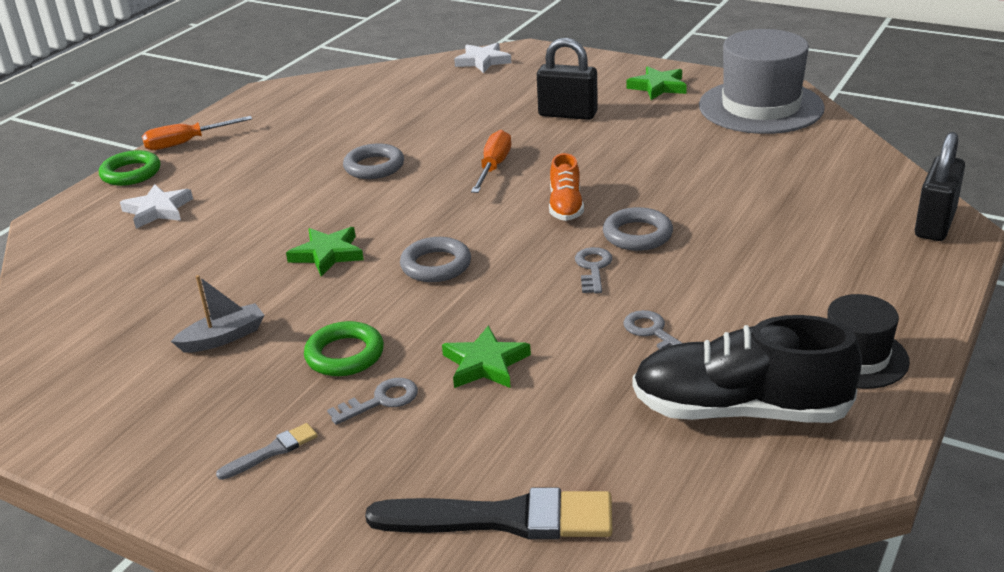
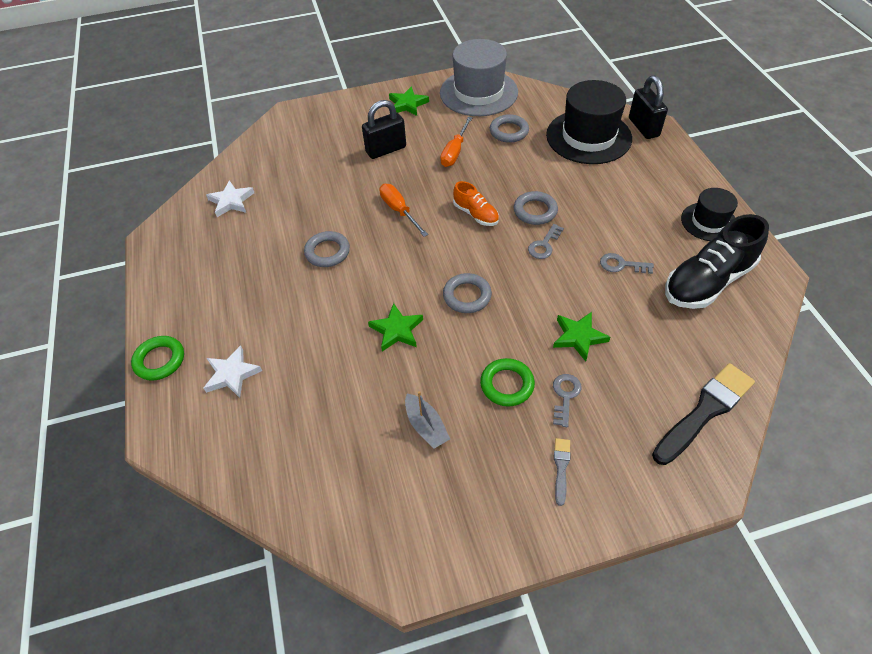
camera: 45 degrees left, 20 degrees up
(186, 143) = (162, 311): orange screwdriver -> orange screwdriver (455, 152)
(223, 337) = (426, 426): grey boat -> grey boat turned 135 degrees clockwise
(483, 61) = (274, 135): white star -> white star (231, 201)
(593, 268) = (544, 245): grey key -> grey key turned 105 degrees counterclockwise
(735, 154) = (509, 131): none -> grey ring
(833, 200) = (588, 137): none -> black hat

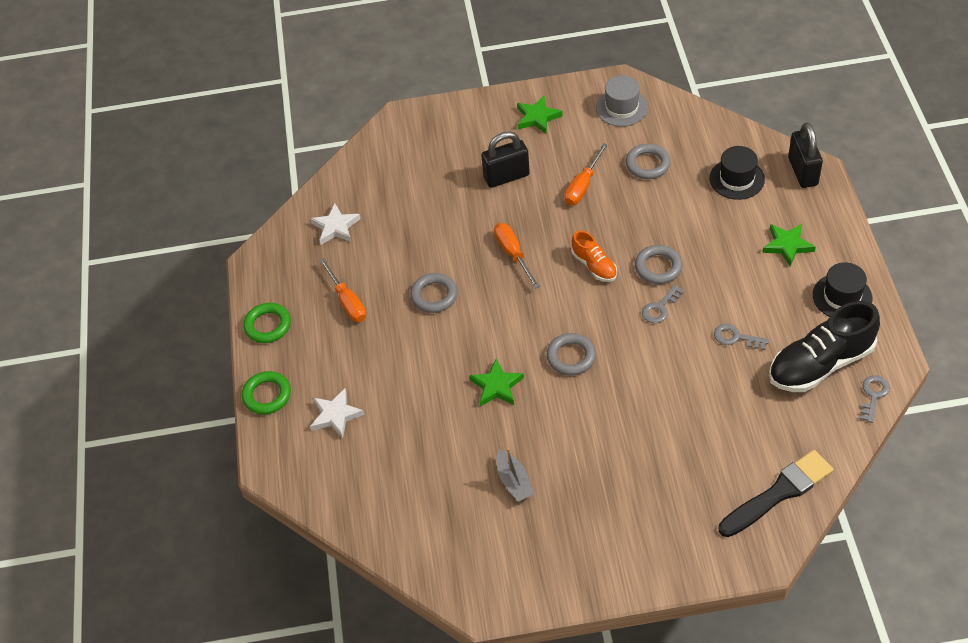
camera: 10 degrees right, 0 degrees up
(243, 264) = (347, 301): none -> orange screwdriver
(478, 92) = (622, 107): grey hat -> grey hat, size x0.57
(507, 384) = (596, 450): green ring -> green ring (268, 325)
(561, 468) = (632, 530): grey brush -> none
(565, 396) = (649, 466): grey key -> grey key (873, 395)
(579, 337) = (675, 410): green star -> green star (787, 245)
(588, 137) = (737, 179): black hat -> black hat, size x0.57

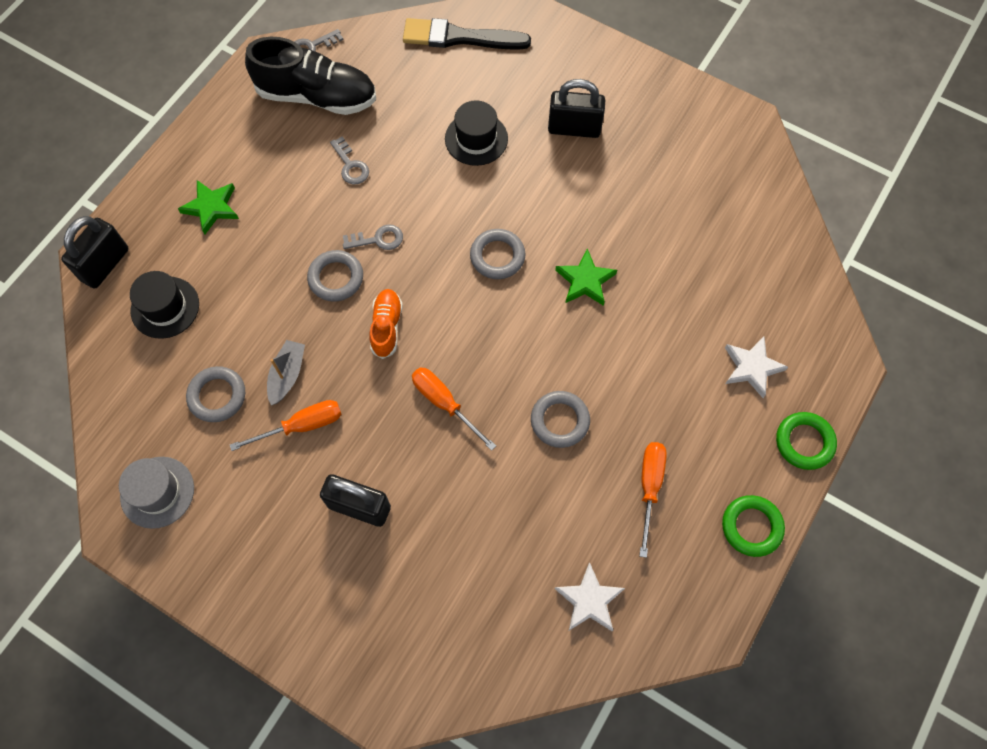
camera: 145 degrees left, 15 degrees up
(513, 254) = (444, 404): orange screwdriver -> orange screwdriver turned 120 degrees clockwise
(514, 481) = (645, 190): grey boat -> grey boat (287, 375)
(537, 117) = (248, 561): green star -> none
(612, 488) = (574, 128): none -> black padlock
(842, 296) = (231, 131): black hat -> black hat (476, 139)

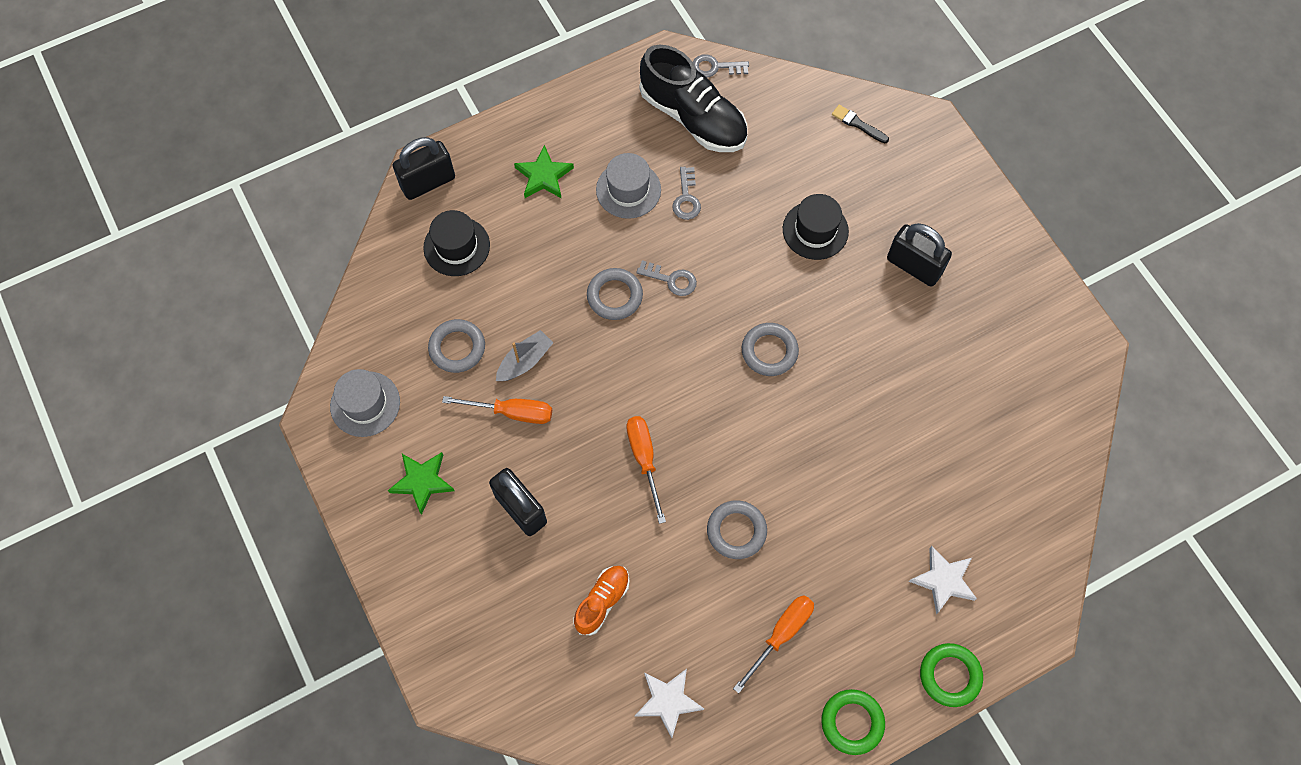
camera: 30 degrees right, 0 degrees up
(295, 183) = (628, 190): none -> grey hat
(386, 327) = (633, 364): orange shoe -> orange shoe (602, 602)
(460, 37) = (858, 124): black brush -> black brush, size x0.47
(585, 281) = (836, 416): green star -> green star (422, 482)

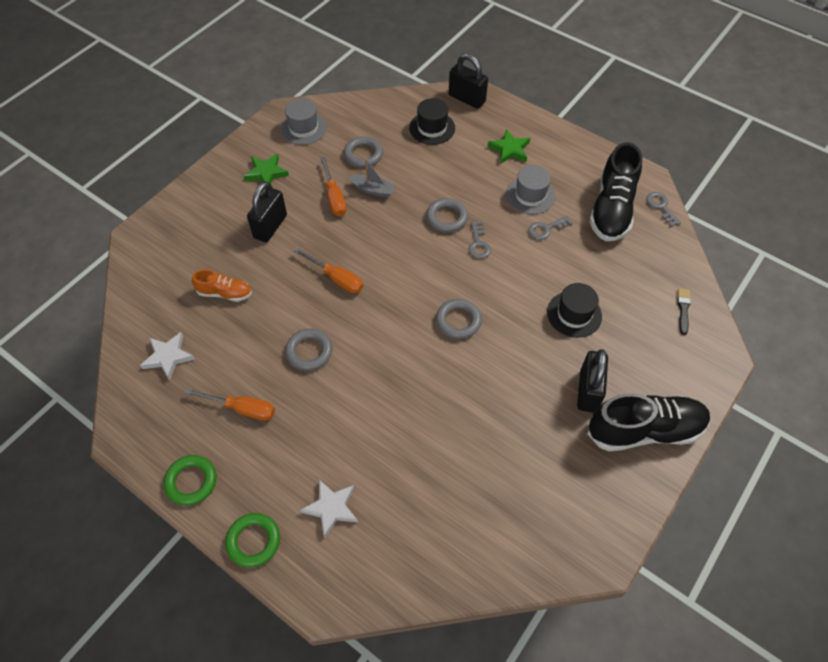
camera: 65 degrees right, 10 degrees down
(644, 460) = (336, 278): orange screwdriver -> orange screwdriver turned 75 degrees clockwise
(979, 239) = (644, 430): none -> black shoe

